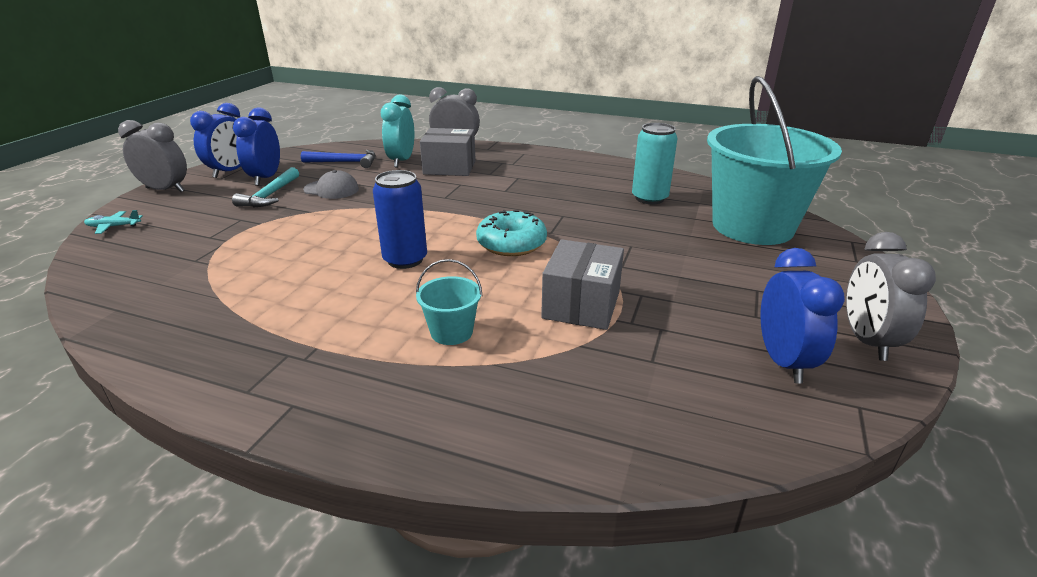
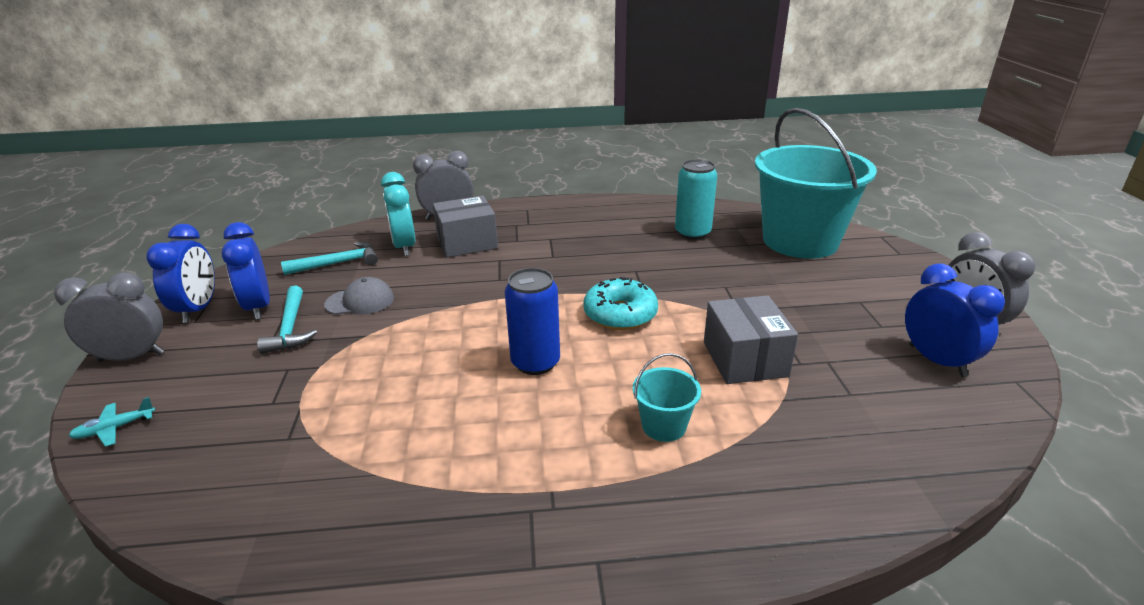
camera: 25 degrees left, 0 degrees up
(345, 162) = (338, 263): blue hammer -> turquoise hammer

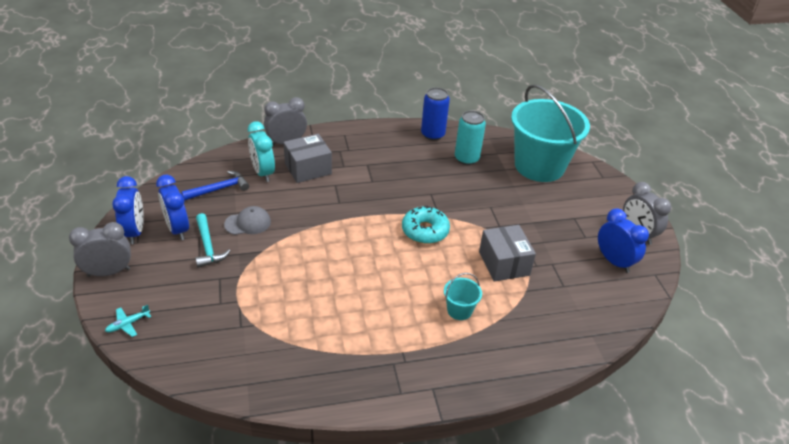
camera: 10 degrees left, 10 degrees up
(338, 263) = (219, 189): turquoise hammer -> blue hammer
(535, 362) = (377, 269): blue can -> blue can (432, 134)

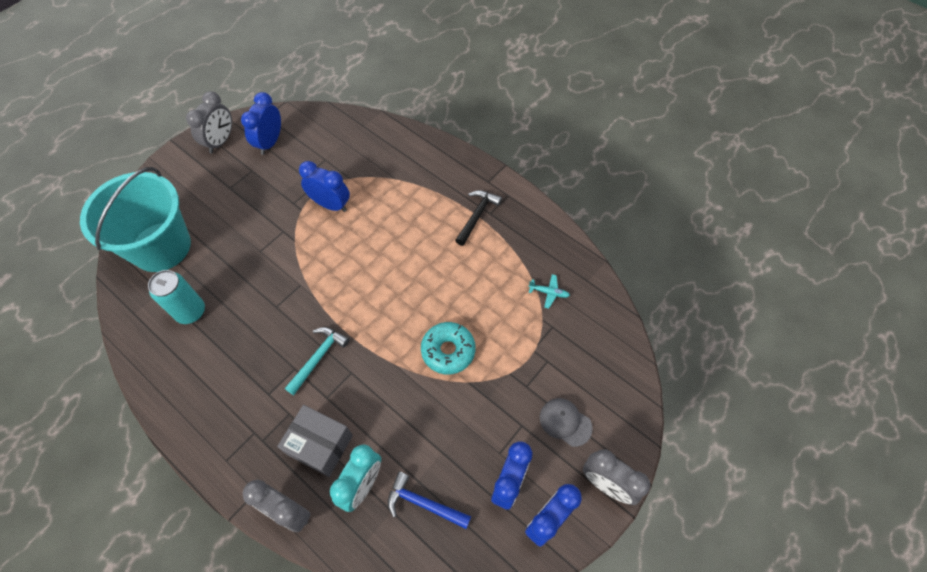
camera: 125 degrees left, 20 degrees up
(128, 324) = (629, 407): turquoise plane -> turquoise plane (549, 292)
(208, 246) = (503, 432): turquoise hammer -> turquoise hammer (318, 358)
(248, 223) = (446, 426): grey cap -> grey cap (565, 422)
(399, 351) = (477, 216): none -> black hammer
(425, 231) = (335, 278): turquoise donut -> turquoise donut (448, 351)
(432, 134) = (162, 370): blue can -> none
(459, 310) = (407, 205): turquoise bucket -> none
(504, 263) = (330, 205): grey box -> blue clock

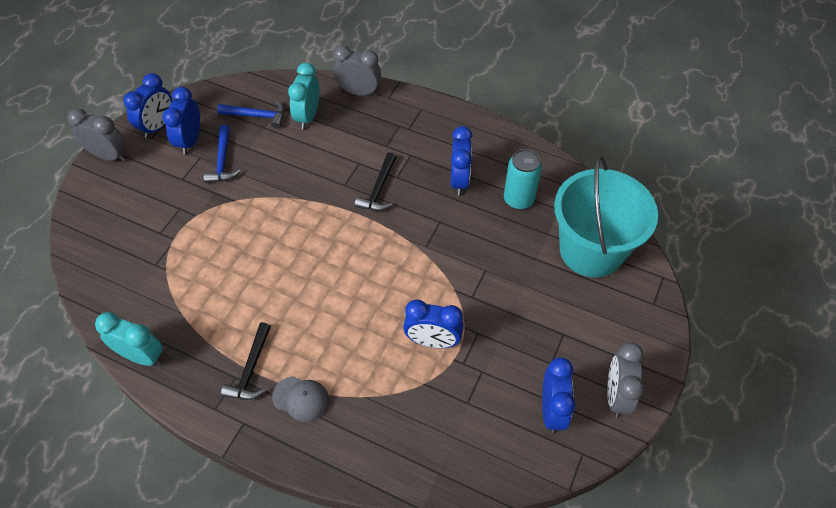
camera: 165 degrees right, 5 degrees down
(234, 347) = (459, 180): none -> blue clock
(318, 358) = (379, 189): turquoise hammer -> black hammer
(320, 445) = (351, 132): grey box -> none
(448, 351) = (258, 220): turquoise donut -> none
(474, 440) = (223, 161): none -> blue hammer
(549, 292) = (159, 297): turquoise plane -> none
(563, 245) = (142, 356): none -> turquoise clock
(565, 422) = (143, 189): grey cap -> grey cap (301, 398)

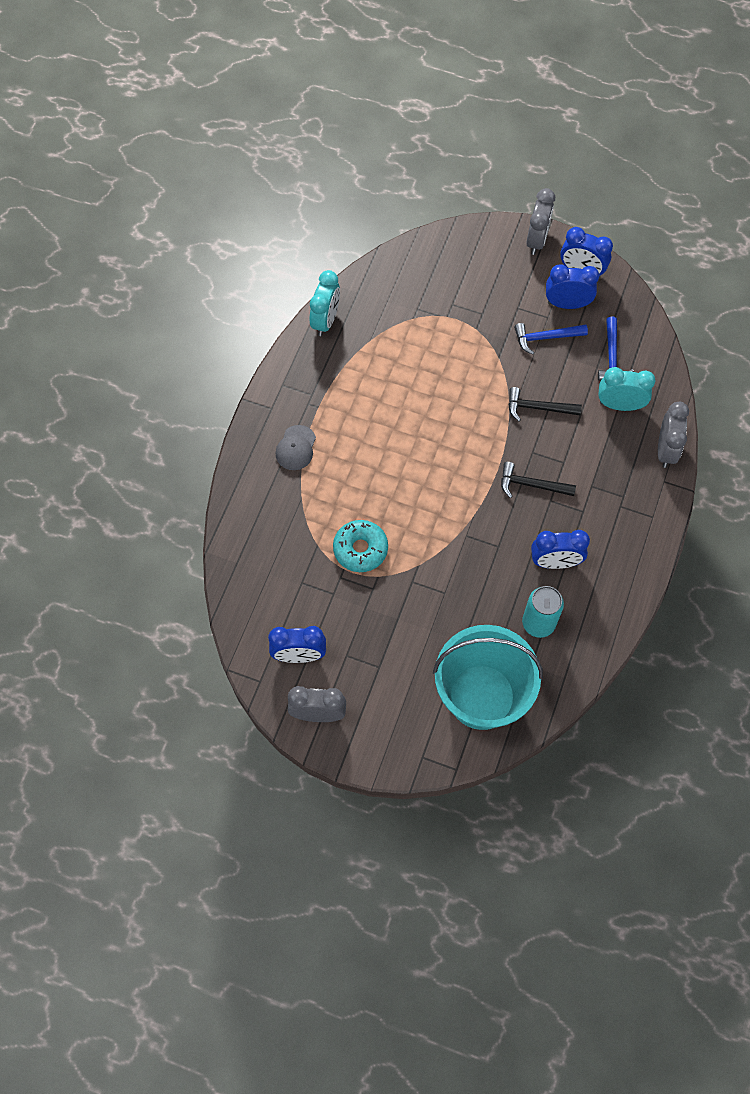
camera: 85 degrees right, 10 degrees up
(251, 369) = (320, 405): black hammer -> black hammer (538, 408)
(432, 341) = (360, 549): blue clock -> turquoise donut

